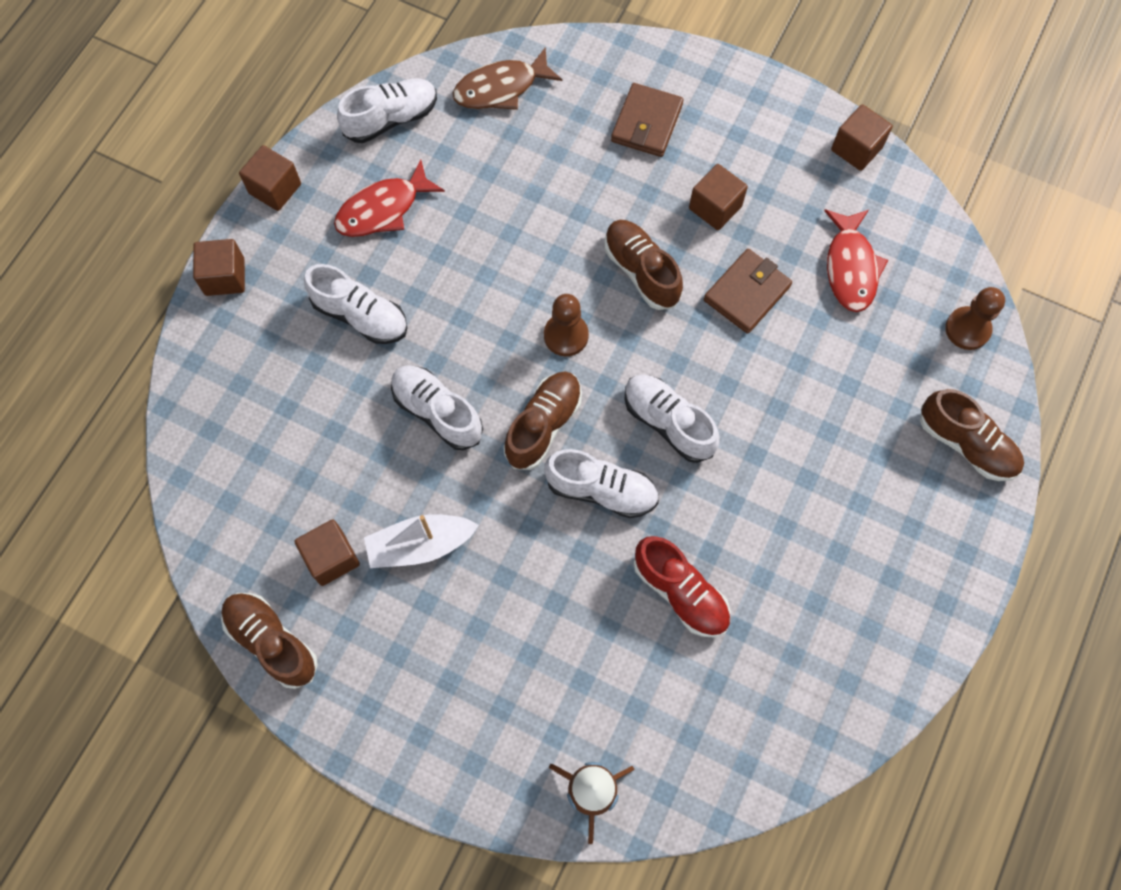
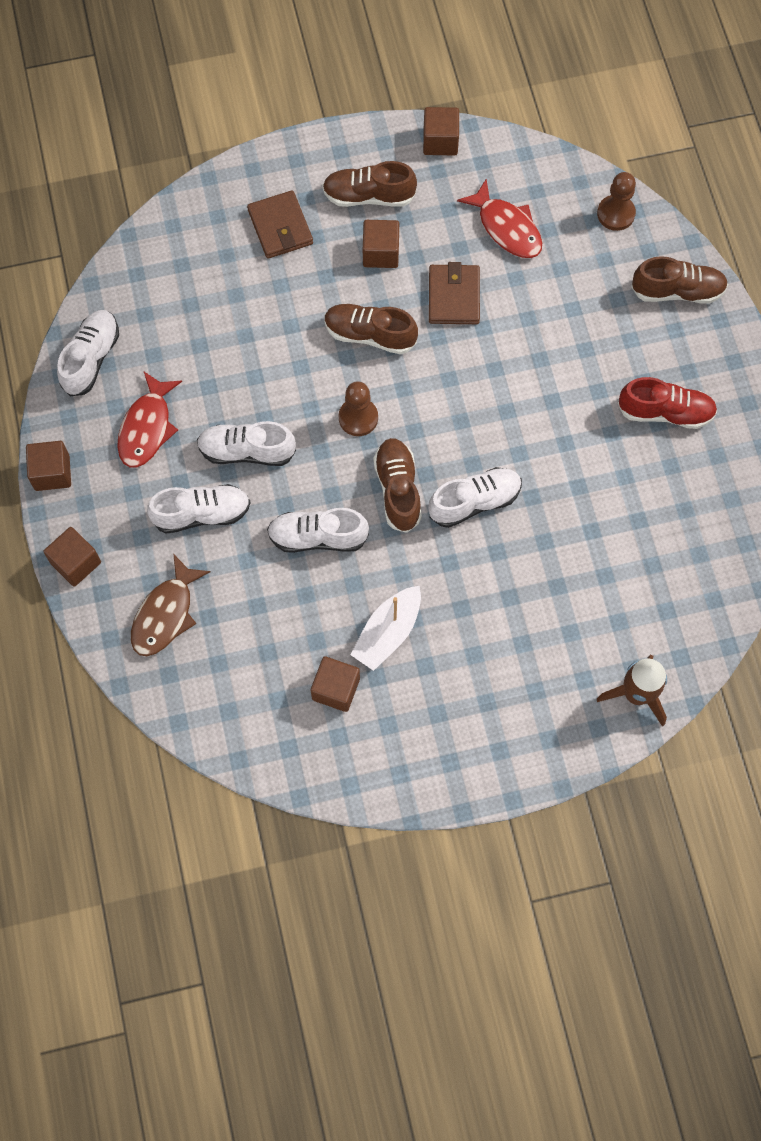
camera: 40 degrees left, 0 degrees up
(272, 642) = (347, 774): brown shoe -> brown shoe (368, 196)
(501, 88) = (152, 277): brown fish -> brown fish (166, 614)
(668, 422) = (478, 423): white shoe -> white shoe (246, 451)
(680, 592) = (583, 526): red shoe -> red shoe (665, 412)

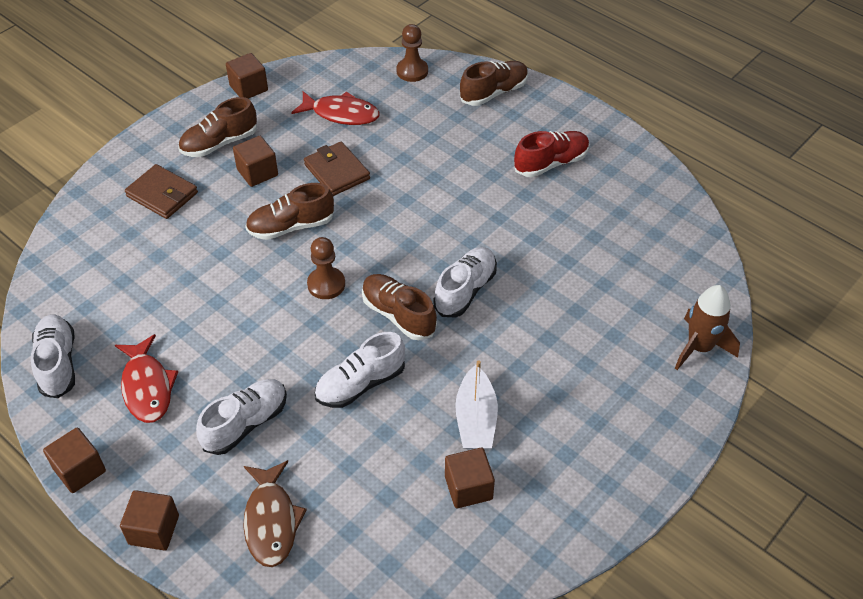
camera: 35 degrees left, 20 degrees down
(246, 451) = (250, 356): white shoe -> none

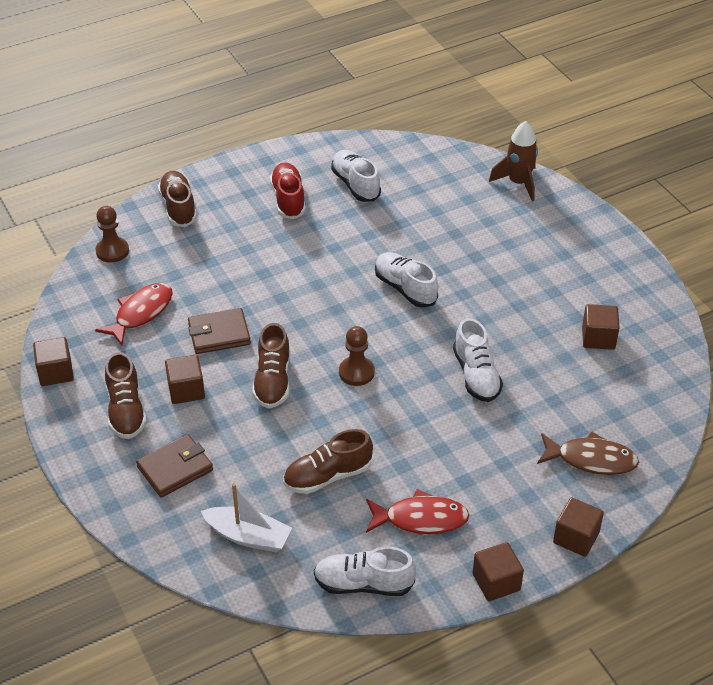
camera: 70 degrees left, 5 degrees down
(245, 424) = (489, 457): white shoe -> white shoe (355, 185)
(398, 315) = (413, 335): brown shoe -> brown shoe (327, 476)
(476, 419) = (537, 317): white boat -> white boat (248, 536)

